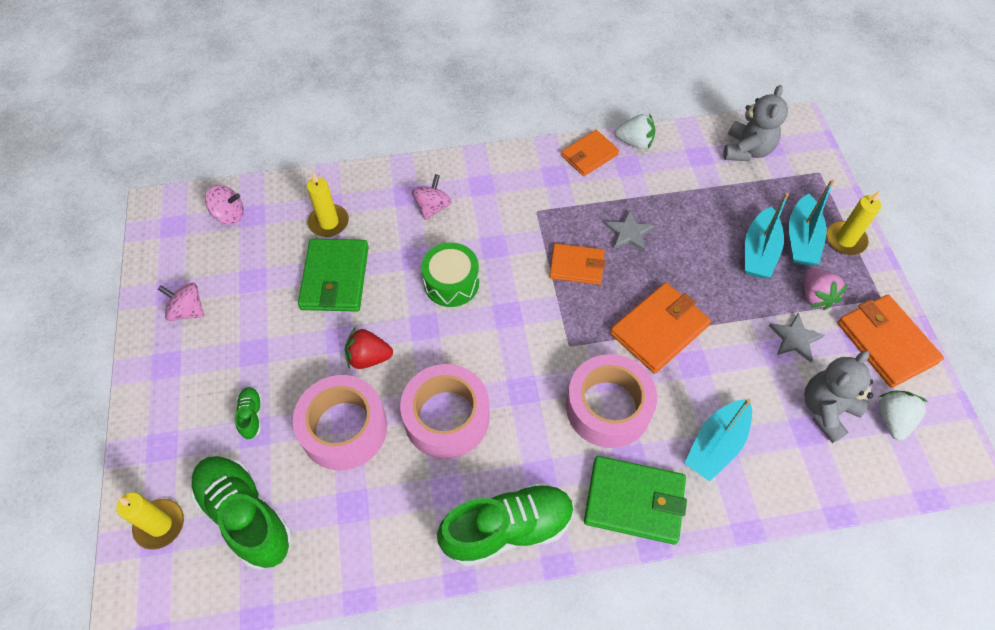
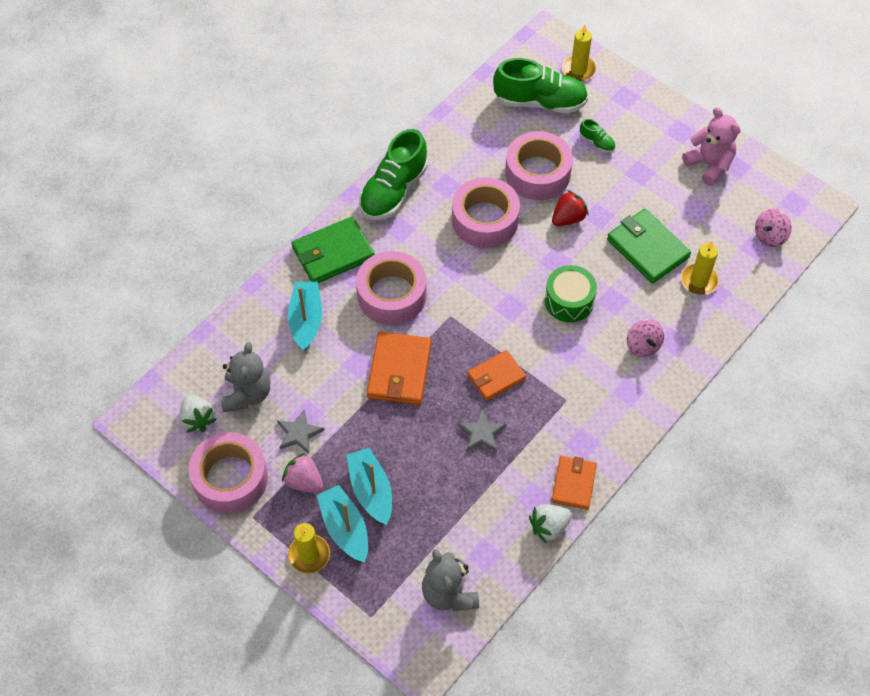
camera: 140 degrees right, 0 degrees up
(188, 310) = (709, 165): pink spinning top -> pink teddy bear
(886, 342) = (230, 478): orange wallet -> pink tape

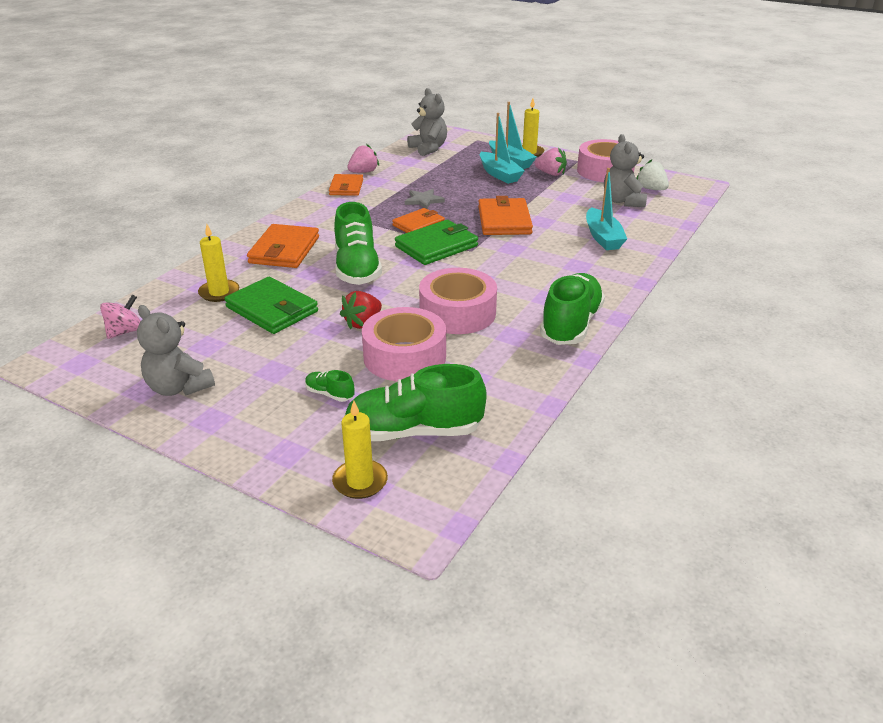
camera: 170 degrees right, 25 degrees down
(299, 433) = (568, 190): grey star -> none
(333, 253) = (606, 276): green wallet -> green wallet (436, 246)
(392, 295) = (532, 257): pink tape -> none
(549, 527) = (363, 172): white strawberry -> pink strawberry
(569, 301) = (357, 268): green drum -> green shoe
(643, 345) = (284, 250): pink spinning top -> orange wallet
(709, 165) = (179, 387): pink teddy bear -> grey teddy bear

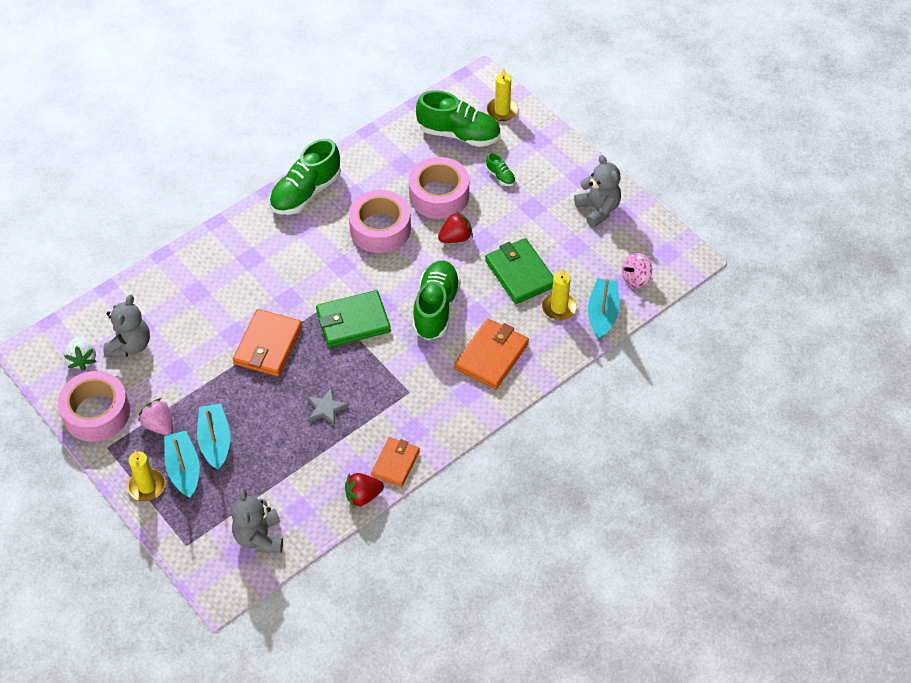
camera: 160 degrees left, 20 degrees up
(363, 172) = (363, 496): pink strawberry -> red strawberry
(418, 224) = (352, 363): orange wallet -> none
(603, 237) = (198, 291): turquoise boat -> turquoise boat (602, 313)

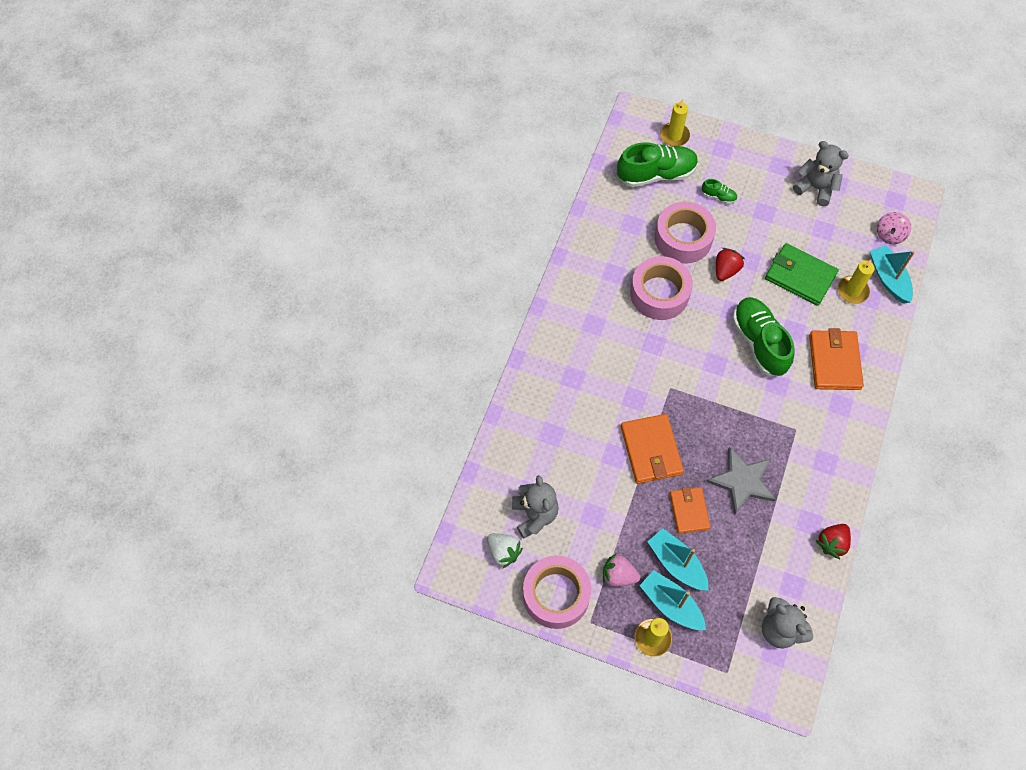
camera: 30 degrees left, 10 degrees up
(306, 193) = (572, 292): green shoe -> none
(326, 408) = (742, 481): grey star -> grey star, size x1.64
(353, 321) = (703, 390): green wallet -> none
(395, 463) = (834, 499): orange wallet -> orange wallet (689, 511)

